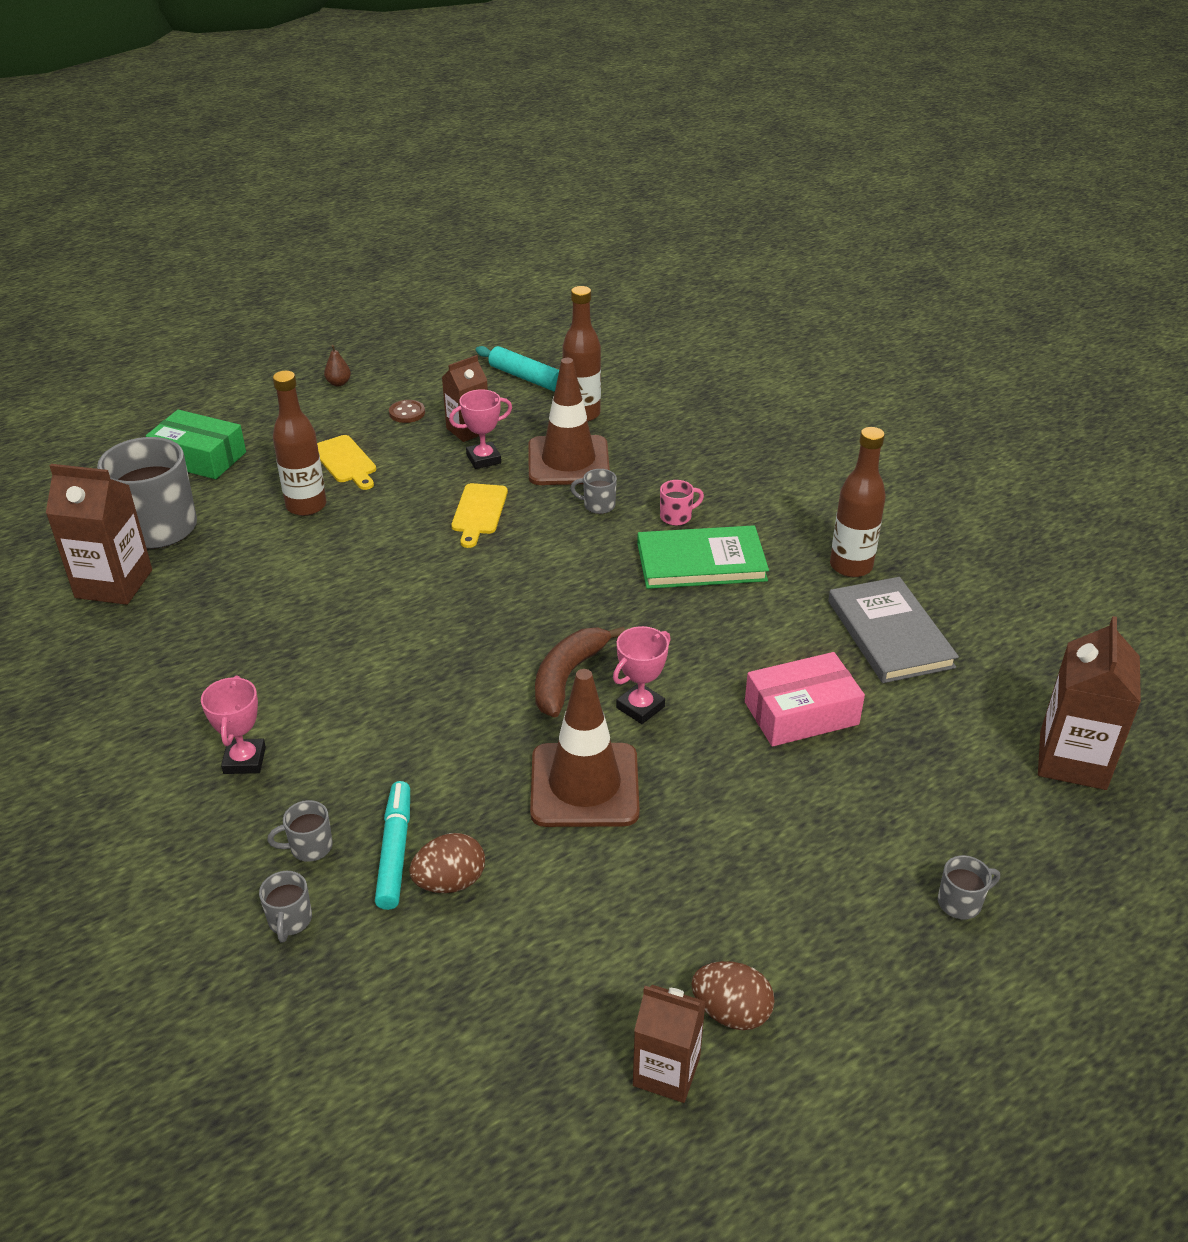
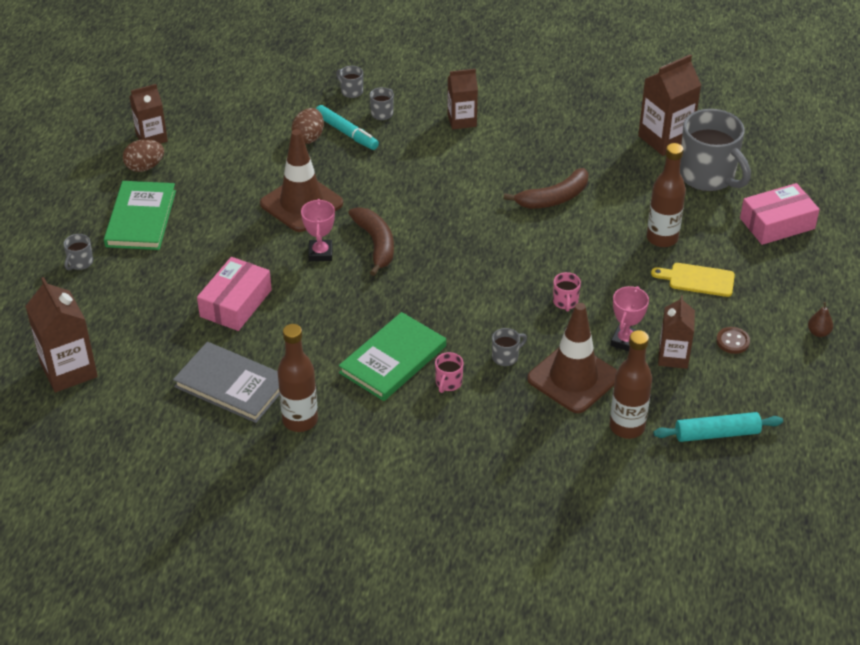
camera: 135 degrees right, 5 degrees up
(199, 457) = (777, 223): green box -> pink box
(244, 760) = (462, 120): pink trophy -> brown carton
(323, 601) = (553, 198): none -> brown banana
(479, 512) = (565, 302): yellow cutting board -> pink mug
(816, 916) = (141, 218): none -> green book

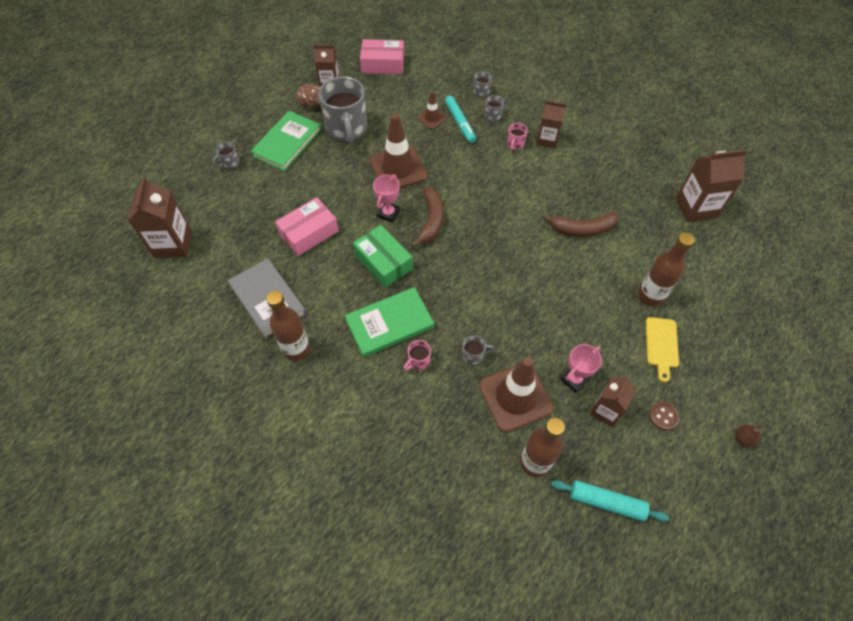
camera: 25 degrees right, 15 degrees up
(309, 137) = (432, 118): brown egg -> brown traffic cone
(346, 303) = (383, 262): none -> green box
(565, 302) = (544, 324): pink mug -> pink mug (515, 144)
(697, 280) = (661, 345): yellow cutting board -> yellow cutting board turned 120 degrees counterclockwise
(708, 176) = (715, 253): grey mug -> grey mug (347, 129)
(777, 223) = (754, 318): pink box -> pink box (383, 64)

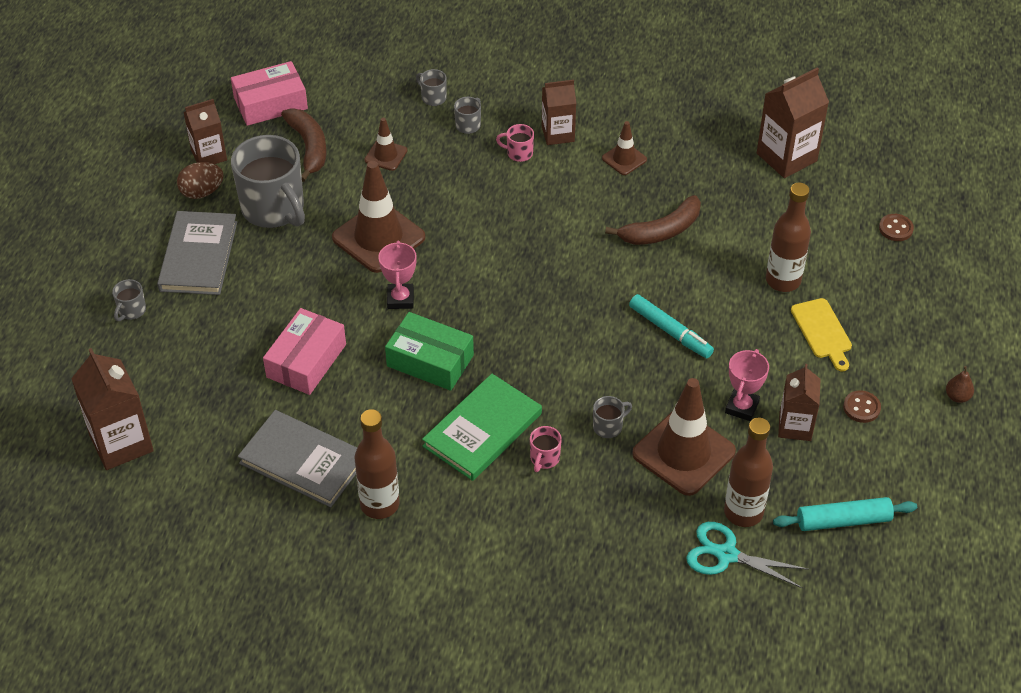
camera: 25 degrees left, 10 degrees down
(287, 143) = (199, 256): green book -> grey book
(431, 220) = (462, 288): brown banana -> brown banana (309, 147)
(460, 123) = (428, 149): turquoise marker -> turquoise marker (670, 331)
(506, 491) = (726, 555): none -> turquoise scissors
(515, 144) = (518, 153): pink mug -> pink mug turned 105 degrees clockwise
(582, 171) = (624, 159): none -> brown traffic cone
(753, 288) = (895, 229): none -> brown button

